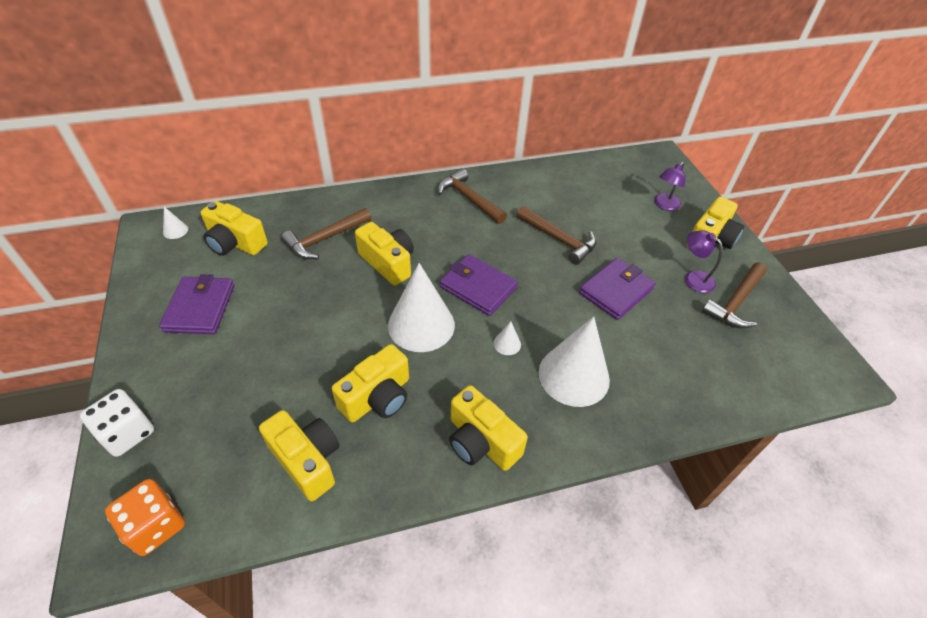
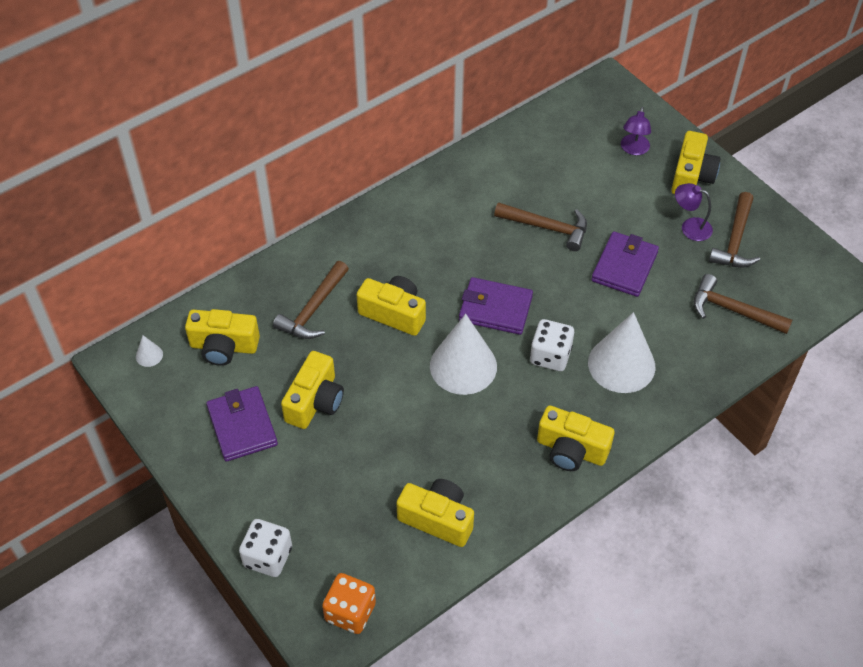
camera: 20 degrees left, 5 degrees up
(378, 397) = (464, 446): yellow camera -> yellow camera (315, 401)
(469, 199) = (433, 209): brown hammer -> brown hammer (733, 310)
(507, 344) = (550, 356): white cone -> white dice

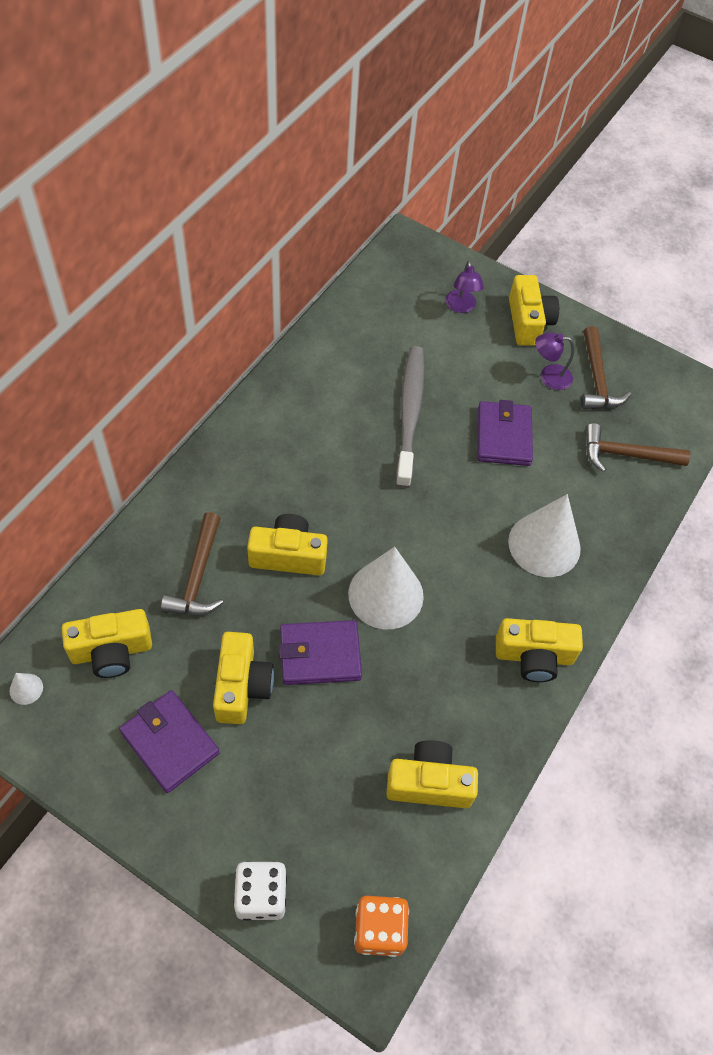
camera: 25 degrees left, 5 degrees up
(495, 309) = (393, 519): purple wallet -> purple wallet (320, 655)
(547, 228) = (410, 414): brown hammer -> grey toothbrush
(550, 356) = (470, 556): white dice -> none

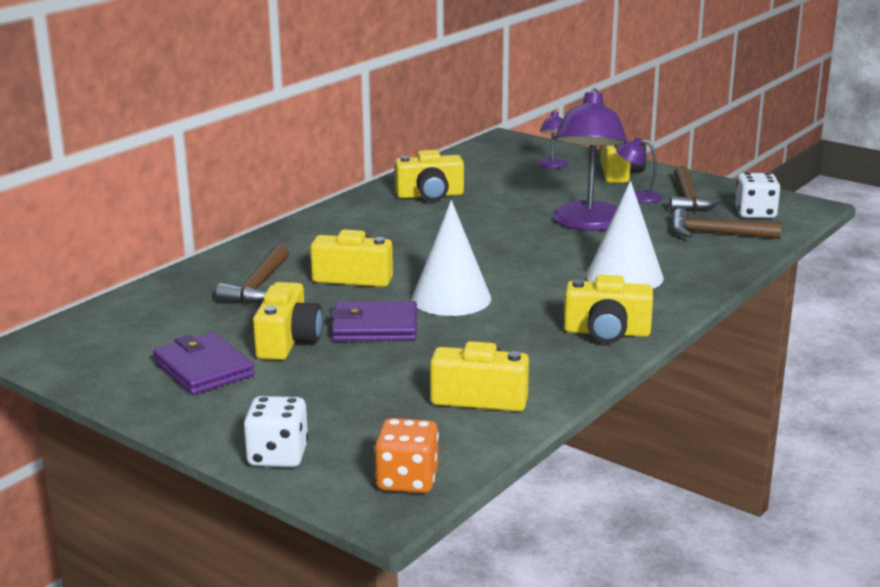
camera: 10 degrees right, 35 degrees down
(26, 689) = (65, 338): white cone -> none
(111, 651) = (159, 321): yellow camera -> yellow camera (430, 195)
(410, 414) = (492, 213): grey toothbrush -> none
(503, 436) = (587, 224): purple wallet -> purple lamp
(661, 410) = (755, 213): none -> white dice

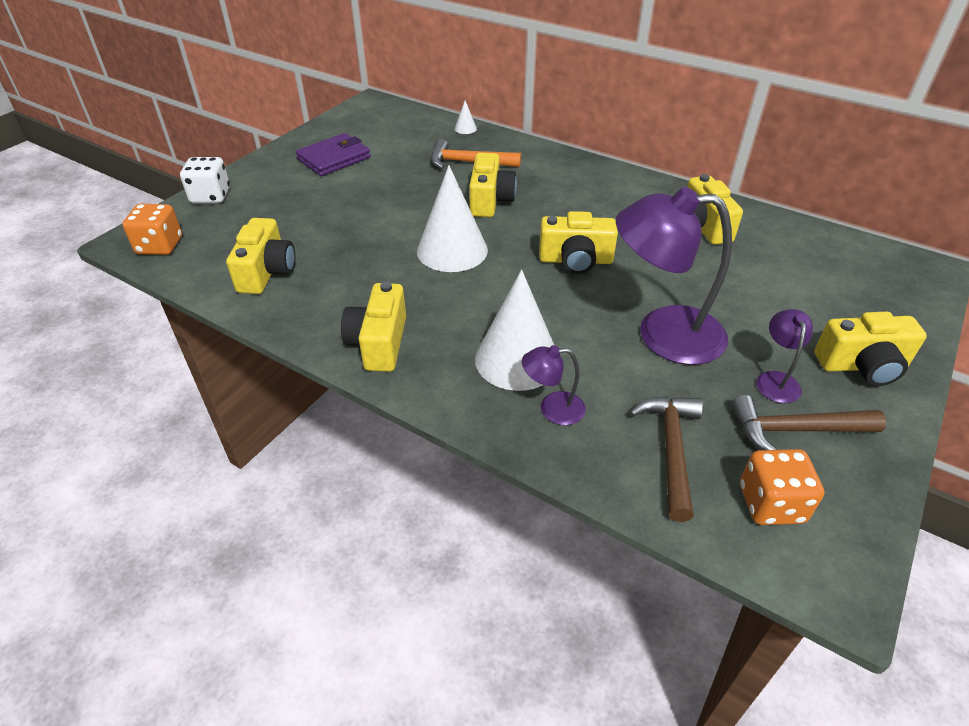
camera: 85 degrees right, 20 degrees up
(163, 285) = (465, 128): none -> white cone
(258, 286) = (468, 162): brown hammer -> orange hammer
(288, 341) = (372, 184): yellow camera -> yellow camera (575, 260)
(375, 327) = (395, 217): purple wallet -> none
(552, 166) = (849, 307): purple lamp -> purple lamp (552, 409)
(755, 213) = (771, 504): white dice -> orange dice

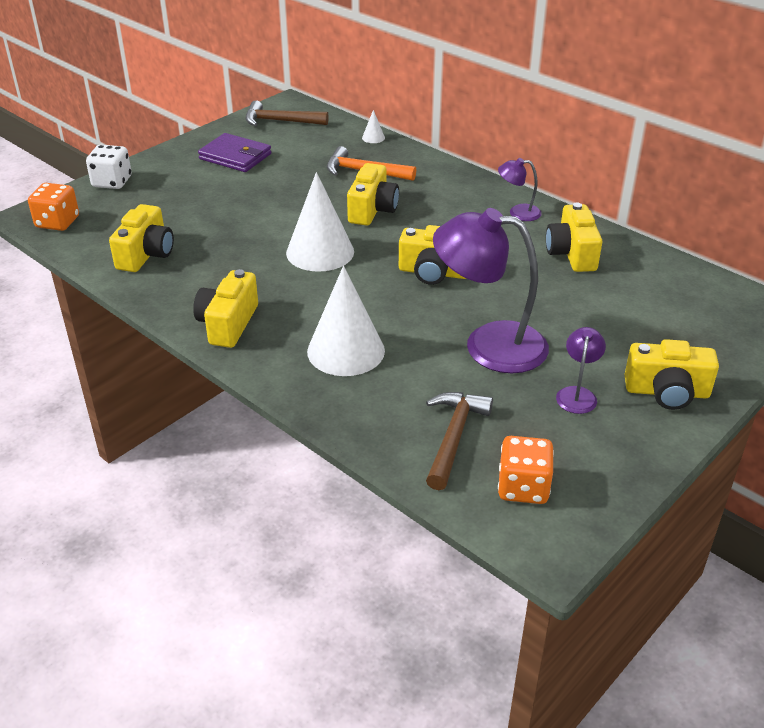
camera: 10 degrees right, 5 degrees down
(334, 158) = (235, 156): purple wallet -> purple wallet turned 60 degrees clockwise
(552, 409) = (362, 393): purple lamp -> purple lamp (518, 212)
(795, 430) = (574, 435): brown hammer -> brown hammer (280, 121)

